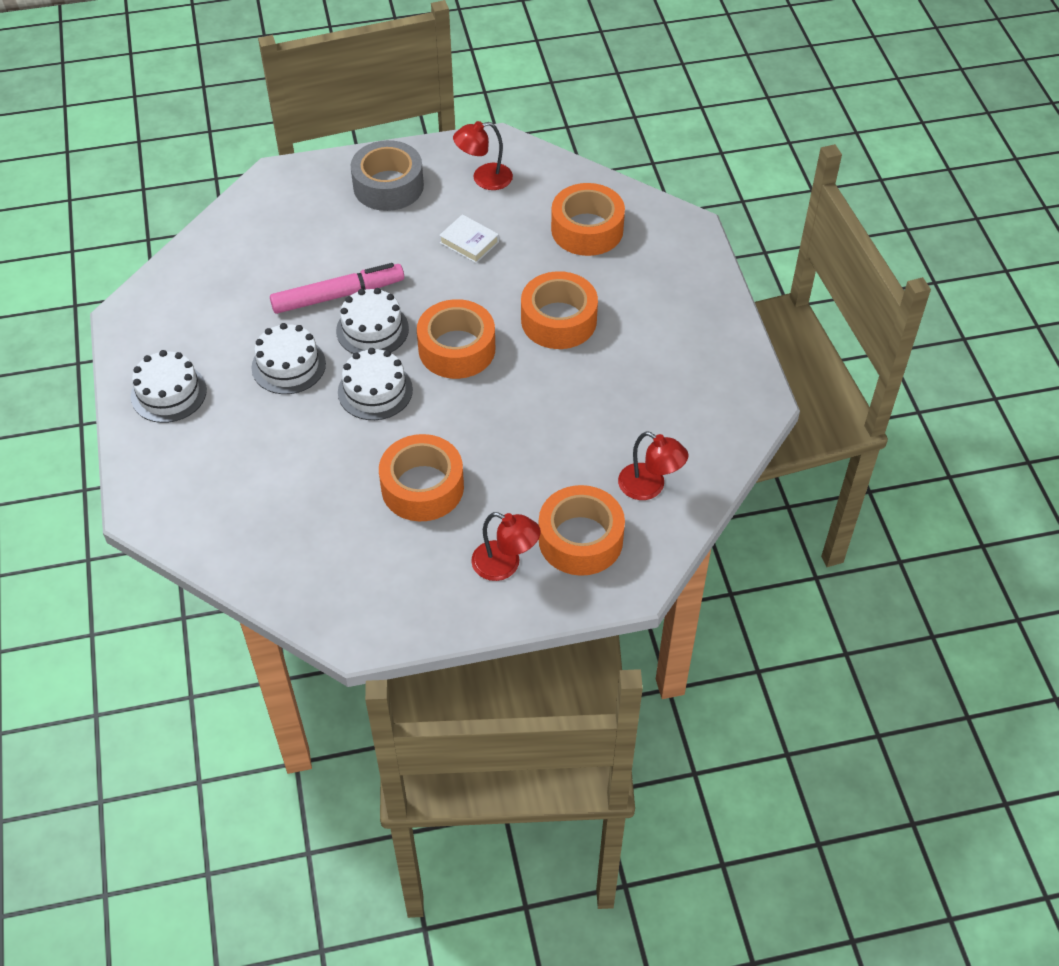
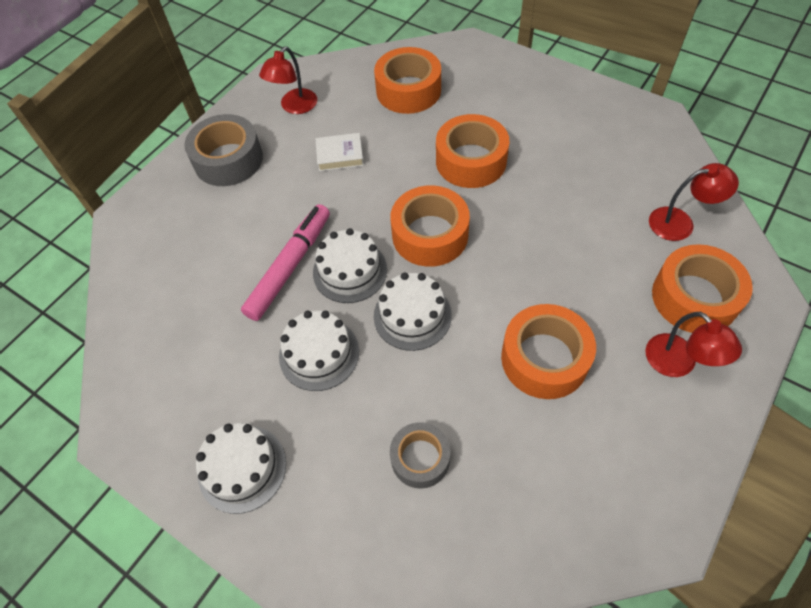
camera: 40 degrees left, 5 degrees up
(271, 475) = (420, 458): none -> grey tape
(505, 565) = (678, 364): red lamp -> red lamp turned 75 degrees clockwise

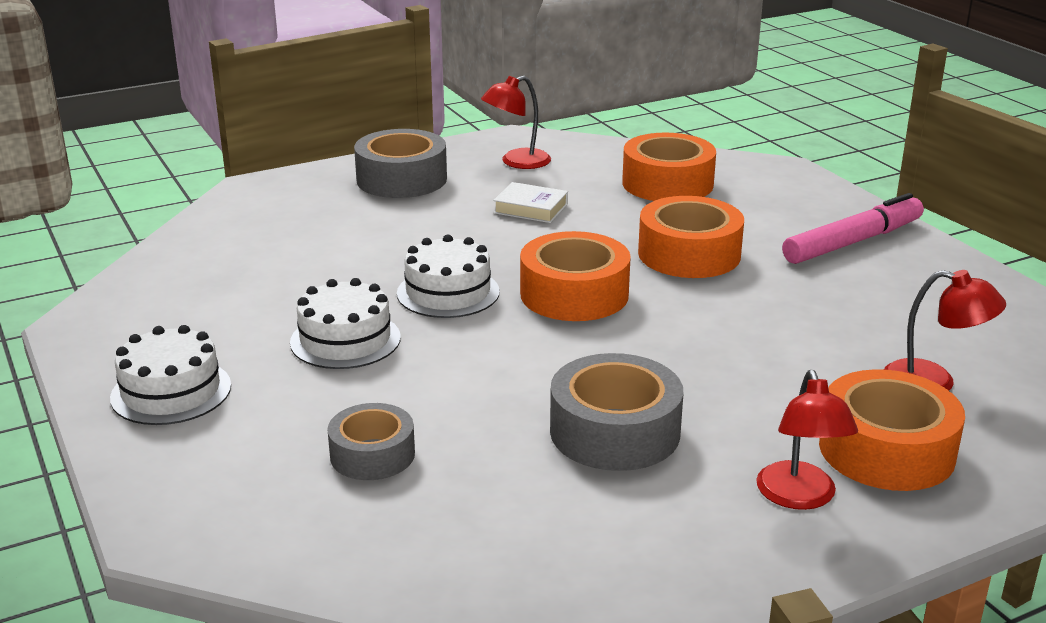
camera: 25 degrees right, 30 degrees down
(290, 266) = (384, 269): pink marker -> pink marker (853, 242)
(412, 315) = (484, 346): white cake -> none
(544, 358) = (614, 432): orange tape -> grey tape

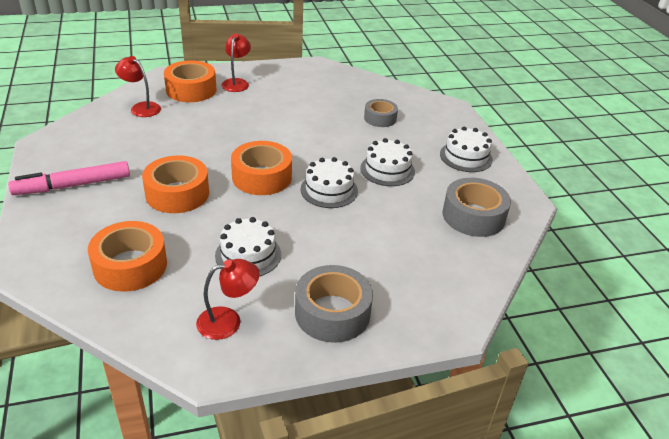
camera: 170 degrees left, 10 degrees up
(531, 208) = (248, 255): white book -> white cake
(614, 432) = (285, 111): grey tape -> grey tape (473, 216)

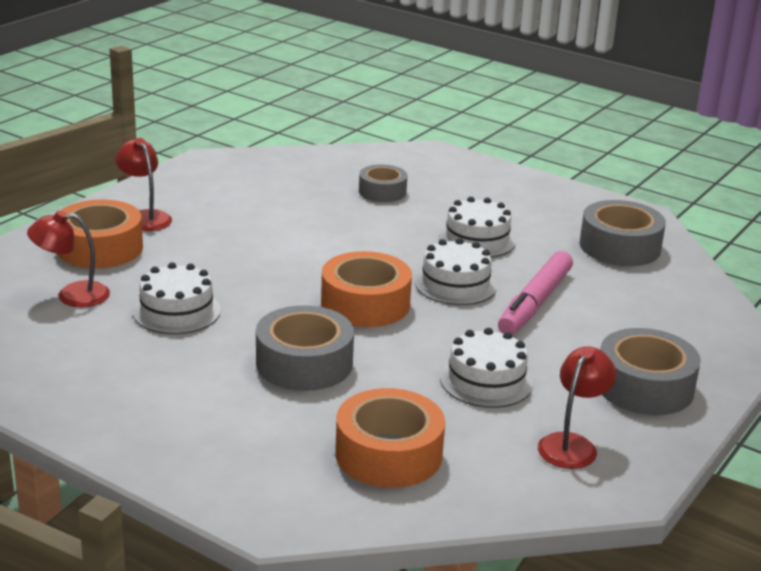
camera: 40 degrees left, 10 degrees down
(73, 185) = (160, 417): pink marker -> pink marker (535, 303)
(177, 193) = (304, 363): orange tape -> grey tape
(466, 157) = (527, 195): white cake -> white cake (177, 311)

